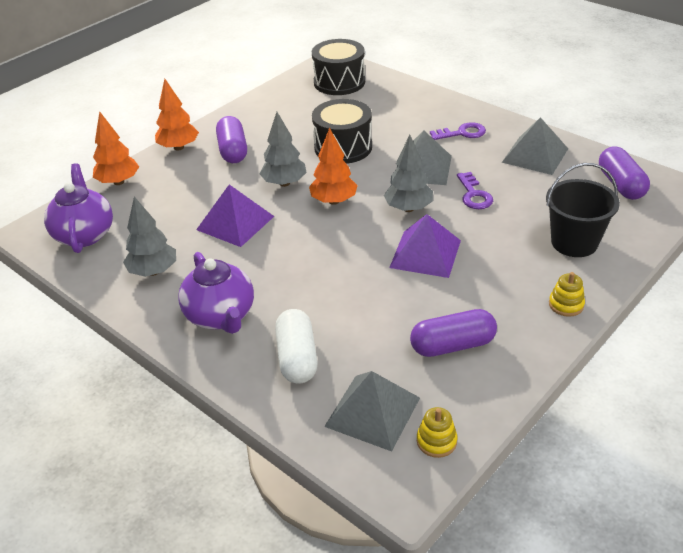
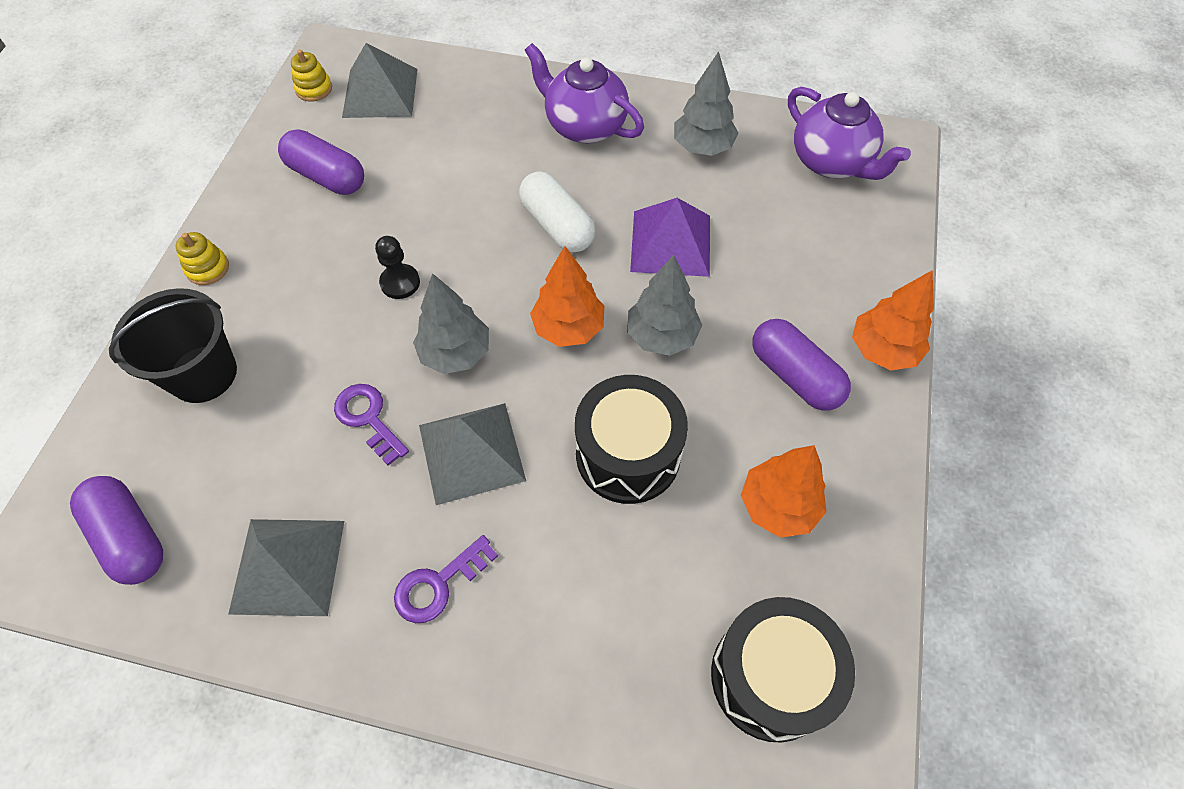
camera: 150 degrees right, 20 degrees up
(118, 182) = (888, 251): orange tree -> orange tree (778, 506)
(297, 357) = (478, 113): white capsule -> white capsule (557, 225)
(425, 253) = (400, 283): purple pyramid -> black pawn
(452, 345) = (326, 176): purple capsule -> purple capsule turned 75 degrees clockwise

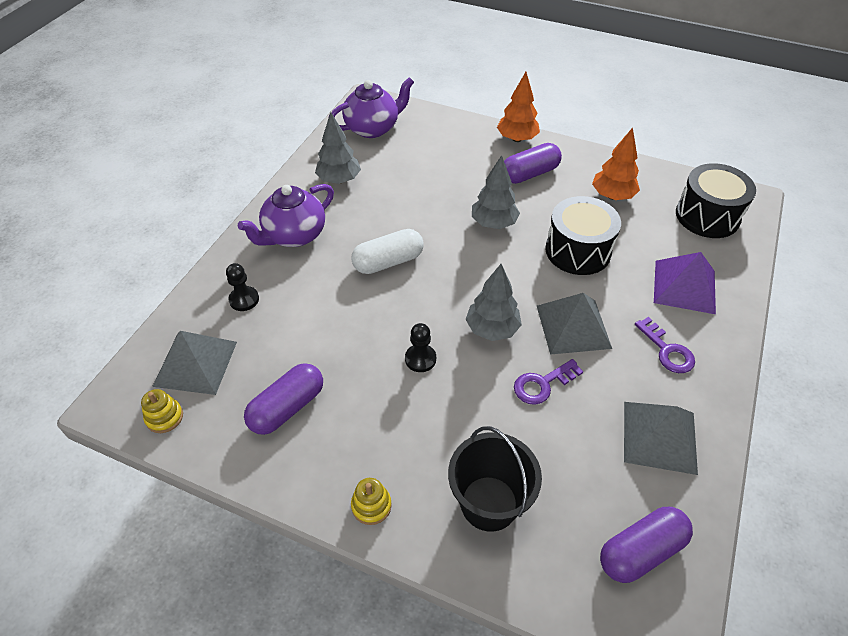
camera: 80 degrees left, 10 degrees down
(472, 107) = (244, 299): none -> black pawn
(568, 328) = (480, 266): orange tree -> none
(671, 243) = (419, 208): purple pyramid -> purple pyramid (684, 286)

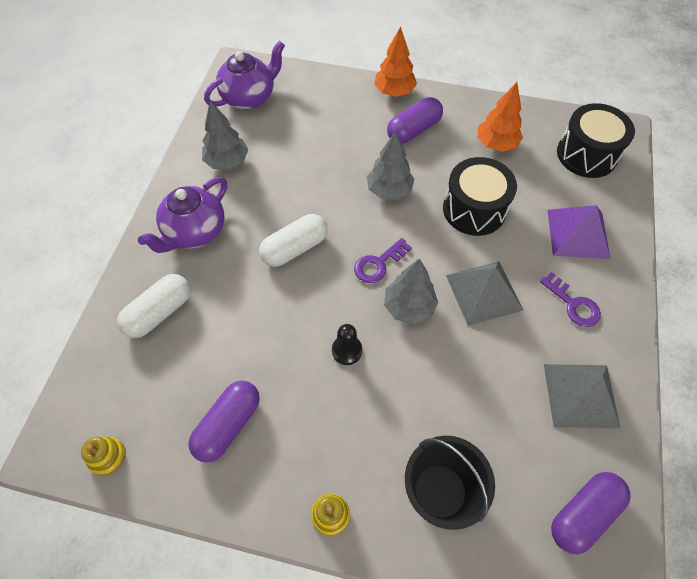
camera: 10 degrees left, 10 degrees up
(195, 363) = (125, 392): grey pyramid -> none
(244, 299) = (159, 312): black pawn -> white capsule
(542, 384) = (466, 358): purple key -> purple key (378, 264)

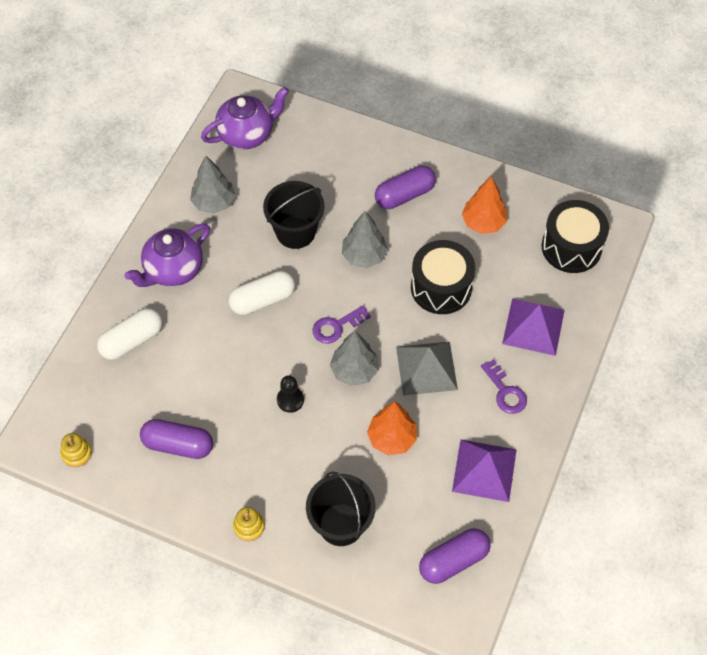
camera: 10 degrees right, 0 degrees up
(228, 425) = (178, 445): purple capsule -> purple capsule turned 60 degrees clockwise
(315, 177) = (295, 232): none -> black bucket
(394, 92) = (396, 149): orange tree -> orange tree (392, 438)
(580, 395) = (484, 470): grey pyramid -> purple pyramid

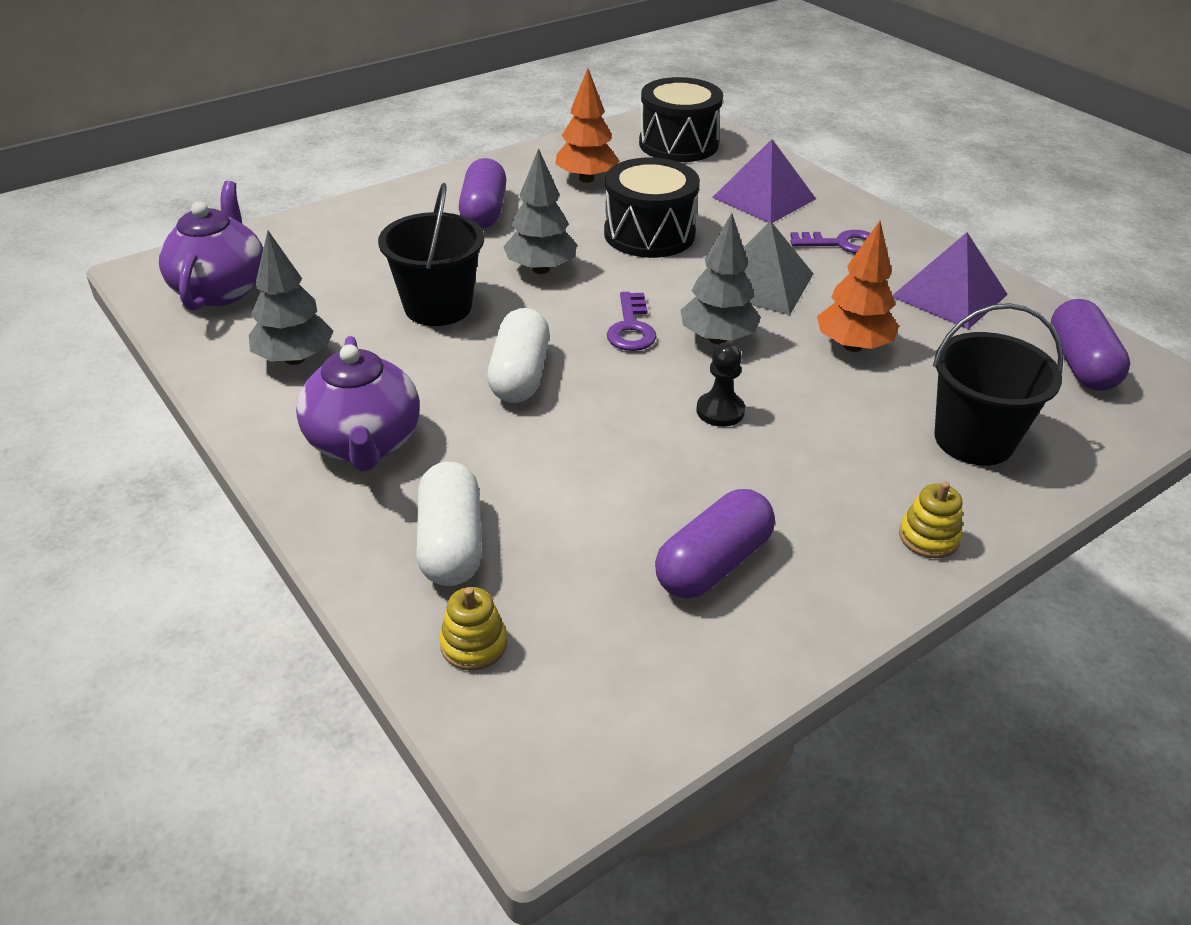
camera: 60 degrees left, 20 degrees down
(76, 453) = (629, 719): yellow stacking toy -> yellow stacking toy (473, 644)

